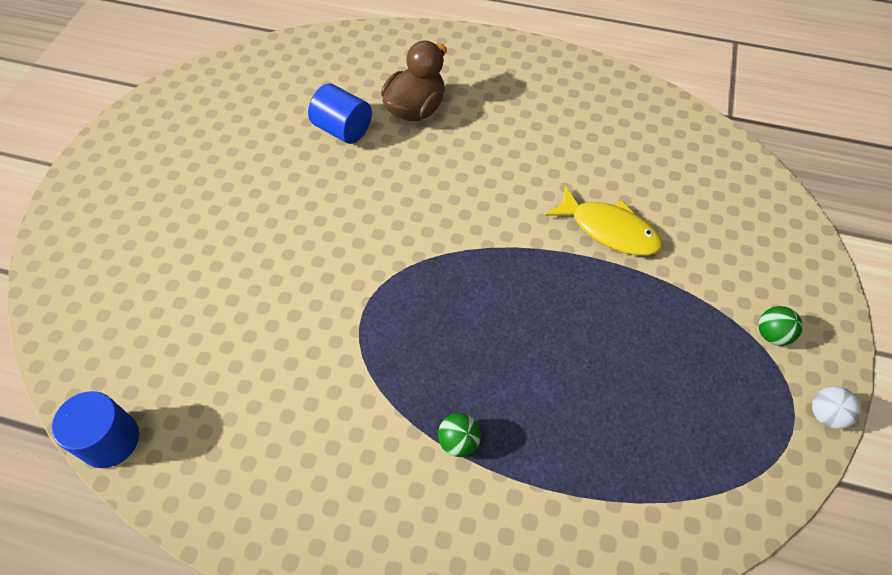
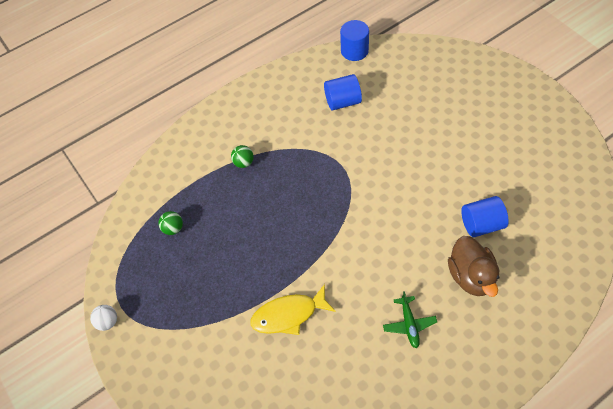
camera: 135 degrees right, 0 degrees up
(242, 383) = (342, 101): none -> blue cylinder
(514, 128) = (409, 324): none -> green plane
(771, 334) = (160, 339): green ball -> green ball (173, 228)

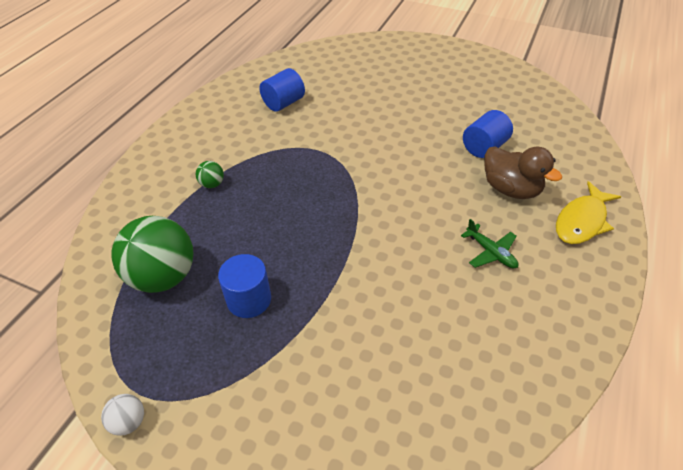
camera: 35 degrees left, 10 degrees down
(173, 228) = (164, 276): green ball -> green ball, size x2.33
(288, 315) = (362, 301): yellow fish -> yellow fish (582, 221)
(354, 51) = (267, 65): blue cylinder -> blue cylinder (249, 299)

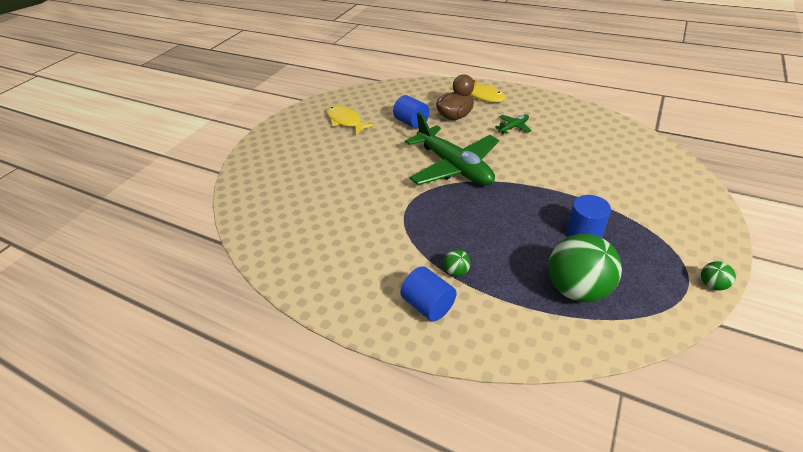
camera: 85 degrees left, 5 degrees down
(129, 422) = (712, 285): white ball -> green ball
(283, 103) = (332, 230): blue cylinder -> blue cylinder (428, 305)
(386, 185) = (454, 167): none -> green plane
(477, 94) = (345, 121): none -> yellow fish

